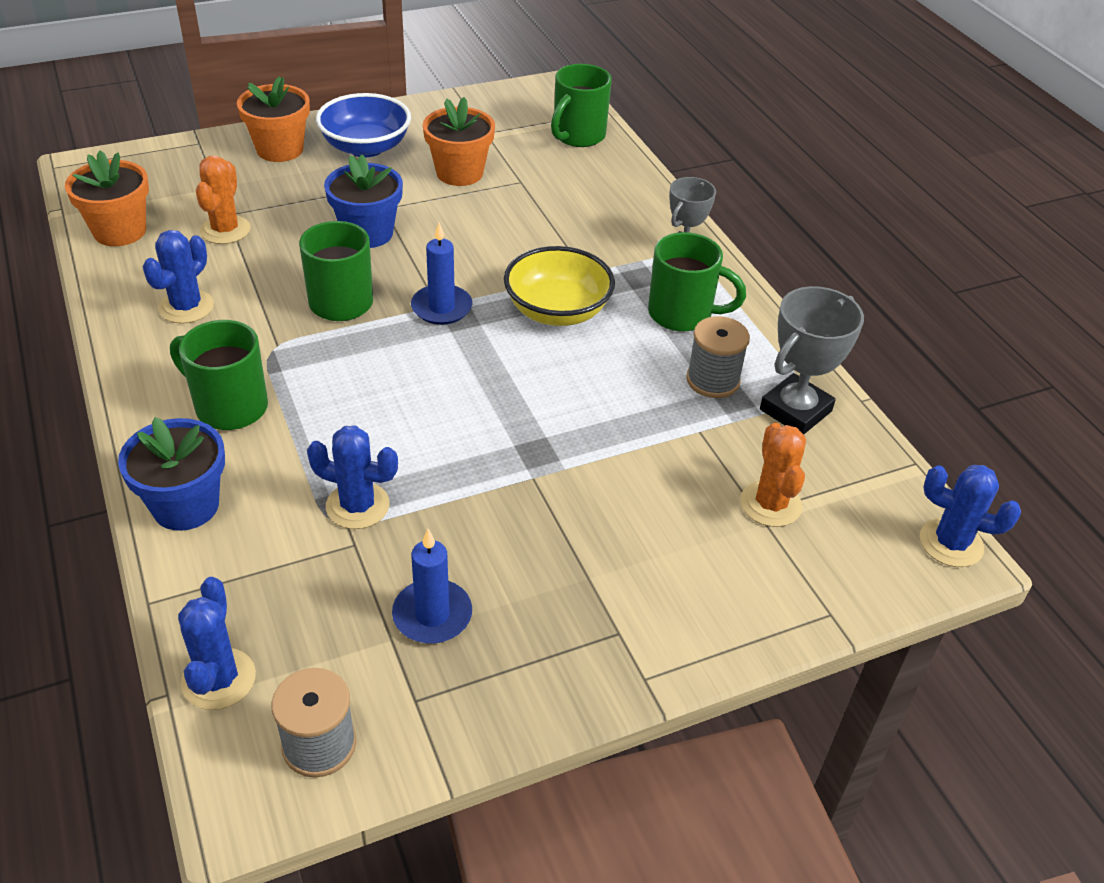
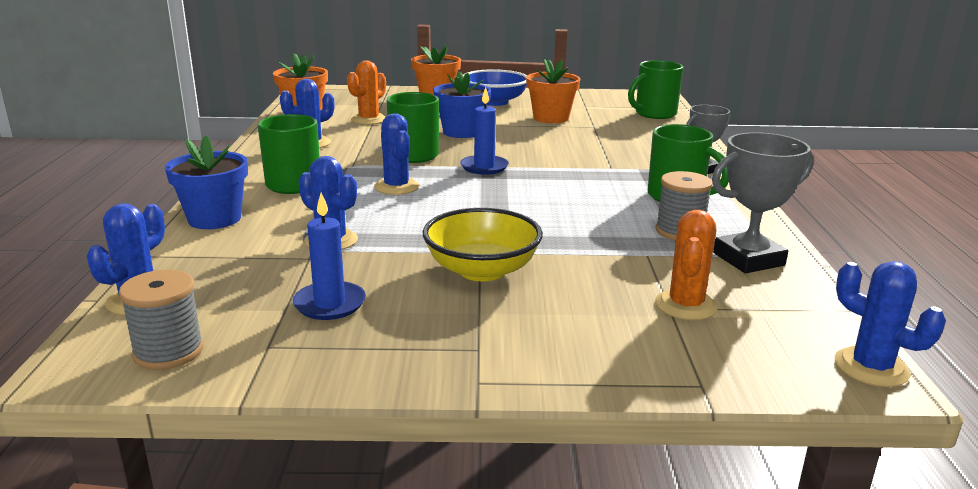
camera: 25 degrees right, 20 degrees down
(363, 378) = (396, 187): none -> blue cactus
(557, 311) = (572, 181): yellow bowl -> yellow bowl (482, 270)

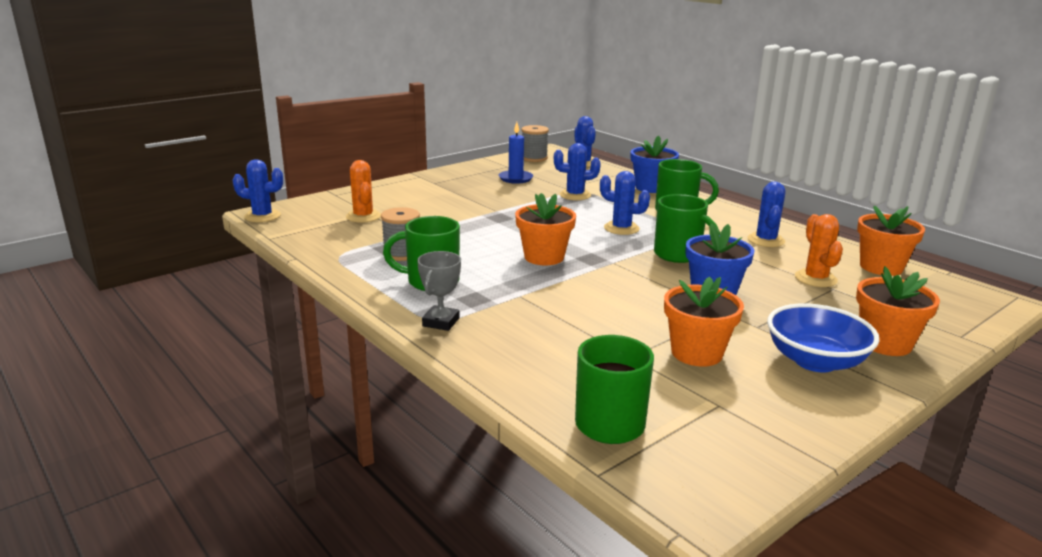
camera: 140 degrees right, 0 degrees up
(482, 270) = (480, 204): yellow bowl -> none
(484, 167) = (609, 261): blue candle -> none
(534, 186) = (544, 257): none -> orange flower pot
(748, 259) = (344, 248): grey trophy -> none

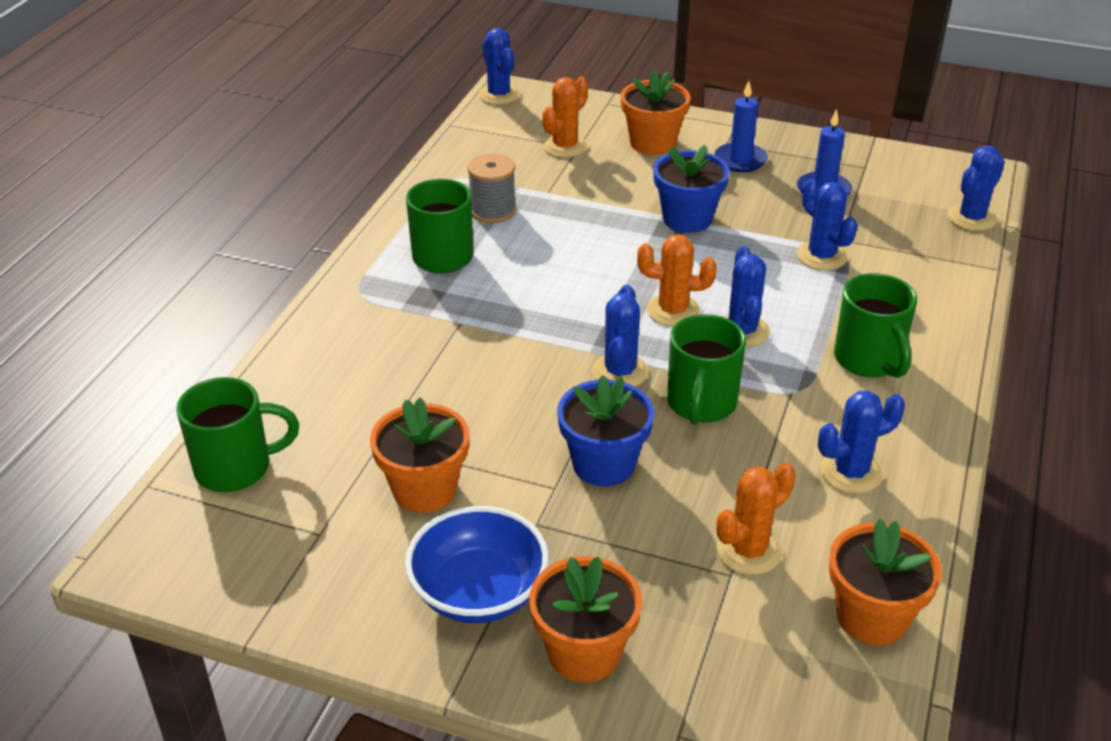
camera: 60 degrees right, 15 degrees up
(441, 322) = (356, 298): grey trophy -> none
(457, 185) = (740, 160): none -> blue candle
(534, 158) = (930, 174): grey spool -> none
(544, 257) = (581, 303): orange flower pot -> orange flower pot (652, 143)
(582, 238) = (673, 311): none -> orange cactus
(627, 266) = (620, 372): none -> blue cactus
(651, 188) = (944, 309): blue flower pot -> blue flower pot (687, 218)

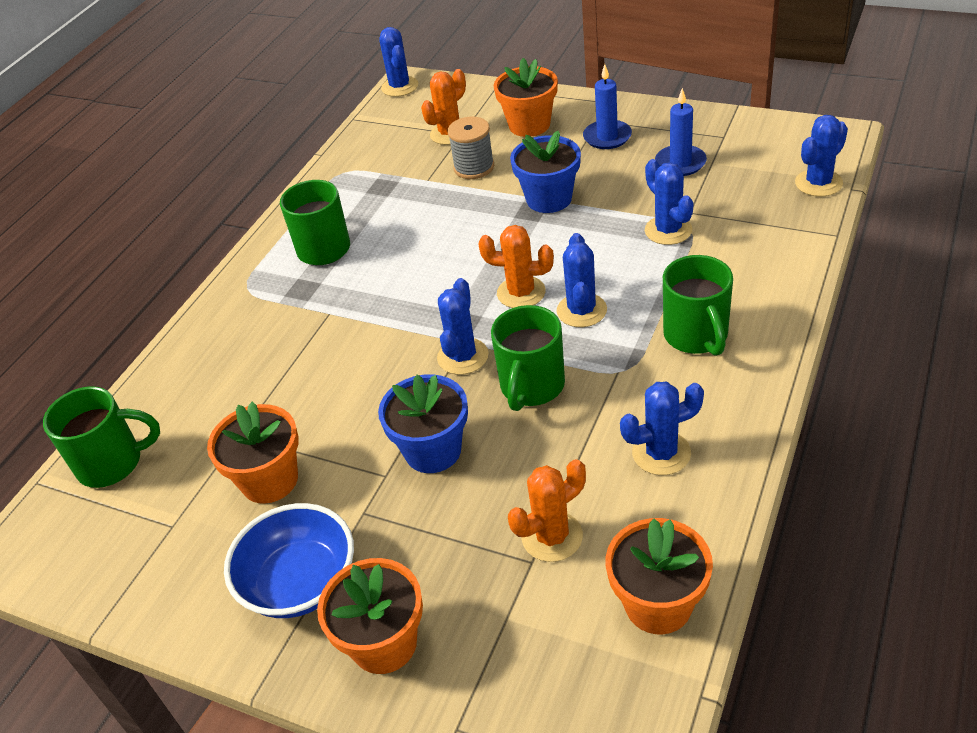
camera: 10 degrees right, 5 degrees up
(492, 210) = (375, 201): grey spool -> grey spool (474, 167)

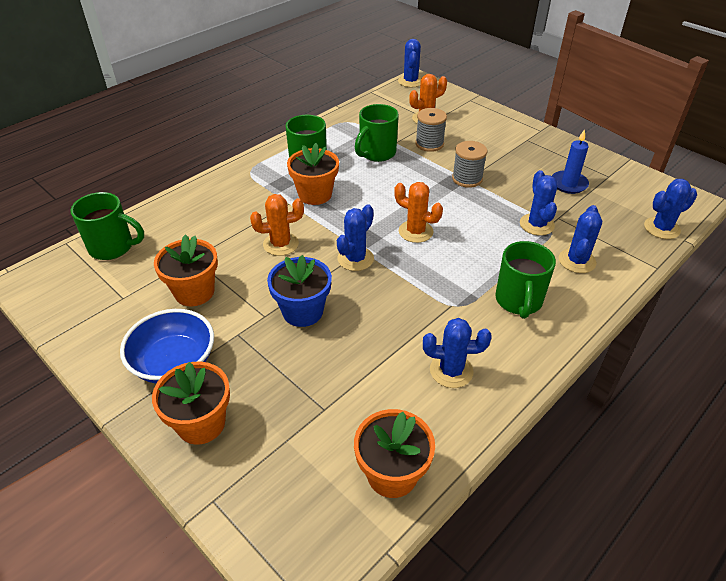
camera: 15 degrees right, 0 degrees up
(529, 125) = (480, 129): orange flower pot -> orange flower pot (315, 194)
(531, 387) = (388, 294): green mug -> green mug (376, 153)
(549, 199) = (467, 179): blue flower pot -> grey spool
(552, 536) = (346, 398): orange cactus -> orange cactus (281, 244)
(581, 310) = (449, 257): blue cactus -> blue cactus (577, 261)
(607, 137) = (527, 152): blue candle -> none

